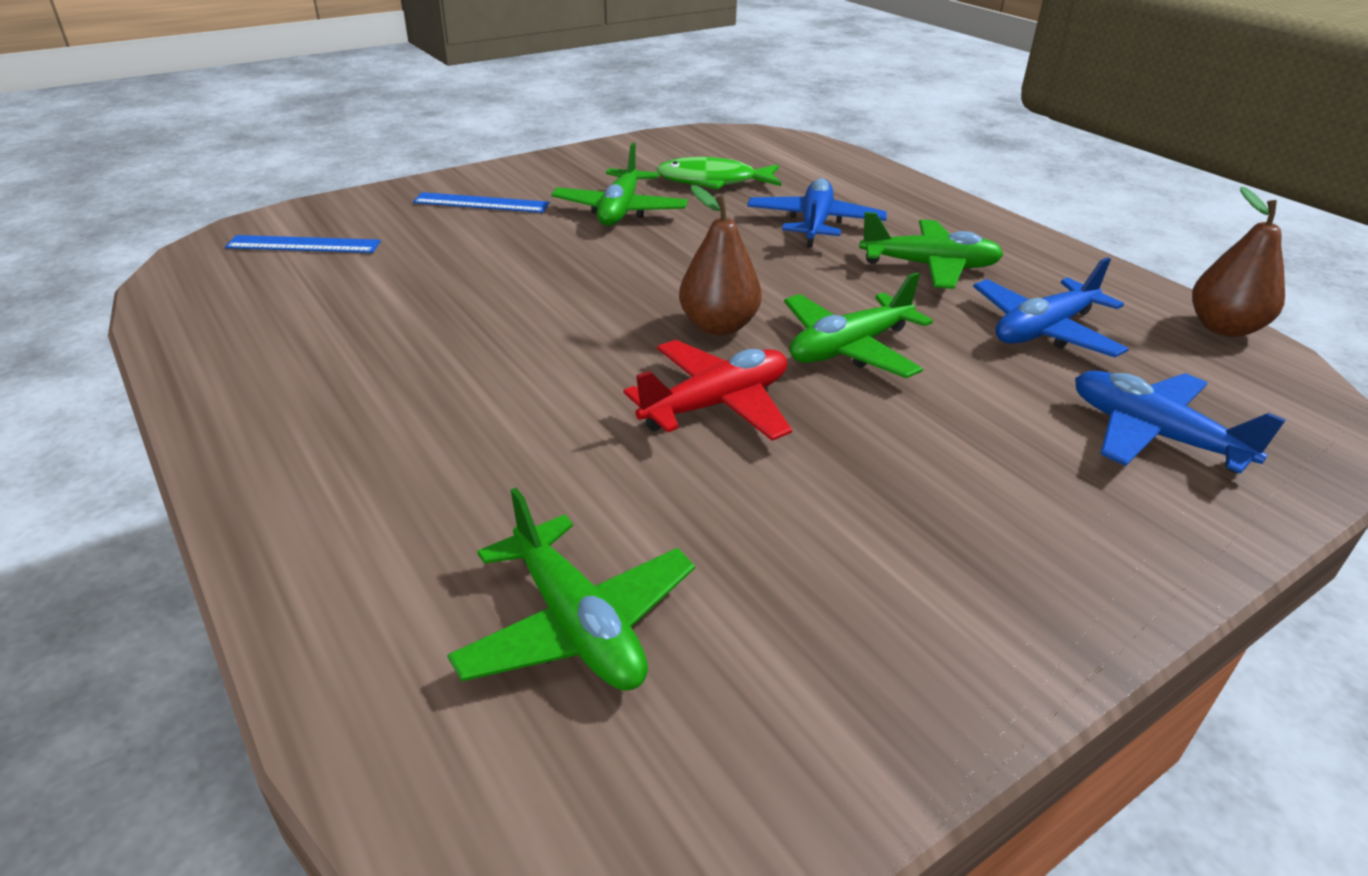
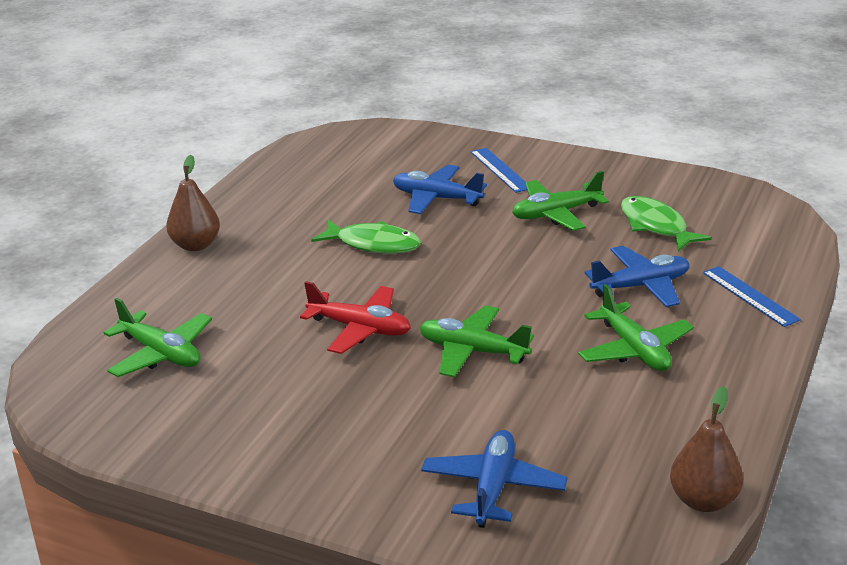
camera: 60 degrees right, 5 degrees down
(303, 245) = (380, 151): blue ruler -> blue ruler (749, 296)
(521, 325) = (373, 244): none -> green fish
(577, 625) = (161, 354): green plane -> green plane turned 75 degrees counterclockwise
(718, 326) = (445, 300): brown pear -> brown pear (196, 245)
(1043, 330) = (591, 419): blue plane -> blue plane (436, 198)

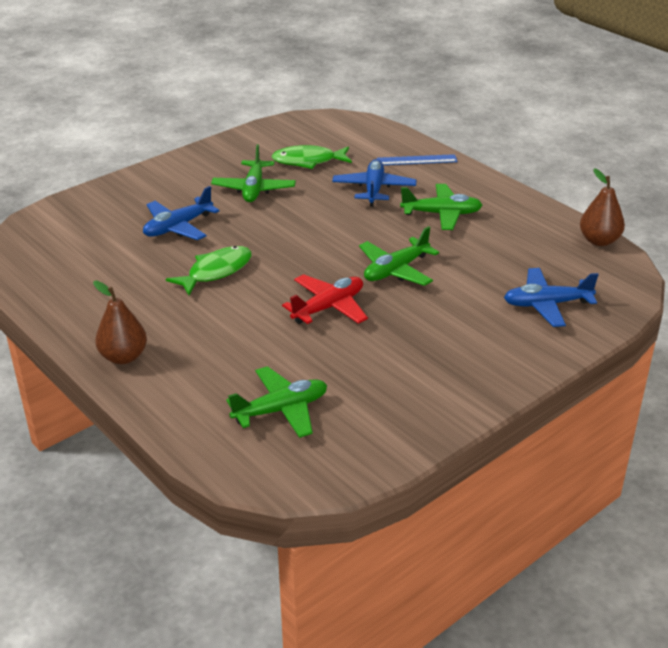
camera: 65 degrees left, 5 degrees up
(493, 487) = (546, 304): blue plane -> blue plane turned 45 degrees counterclockwise
(500, 170) = (166, 190): blue ruler -> none

